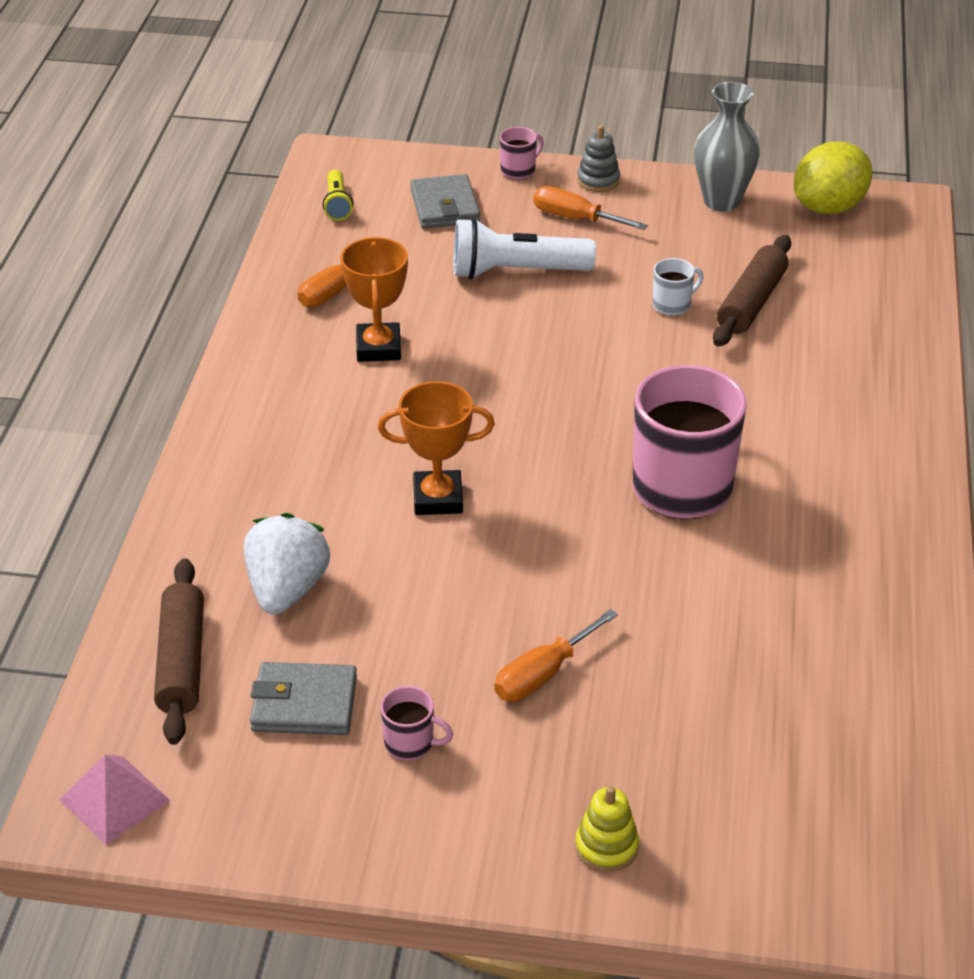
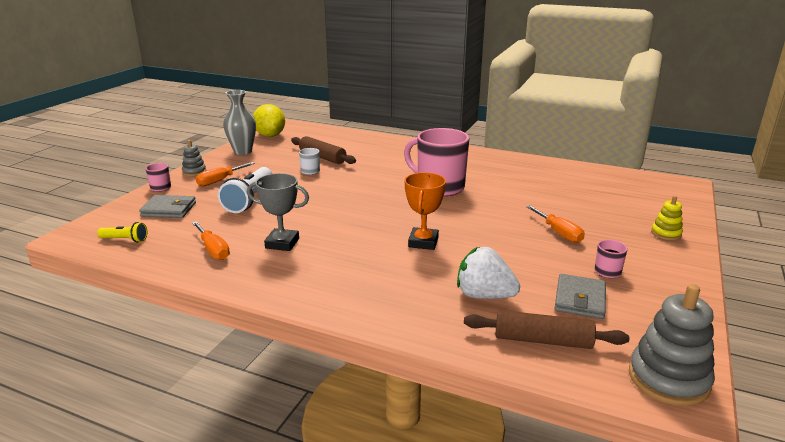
camera: 75 degrees left, 15 degrees down
(114, 799) = (668, 379): pink pyramid -> grey stacking toy
(378, 348) = (282, 243): orange trophy -> grey trophy

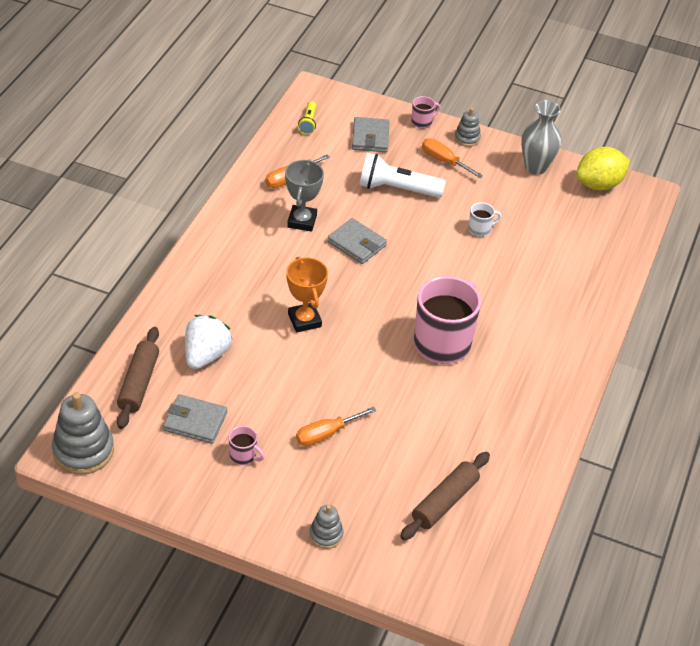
camera: 85 degrees right, 20 degrees up
(320, 217) = (357, 244): none -> grey wallet
(322, 157) = (527, 237): brown rolling pin -> brown rolling pin (444, 502)
(423, 242) = (304, 320): orange trophy -> orange trophy turned 60 degrees clockwise
(666, 233) = (326, 535): yellow stacking toy -> grey stacking toy

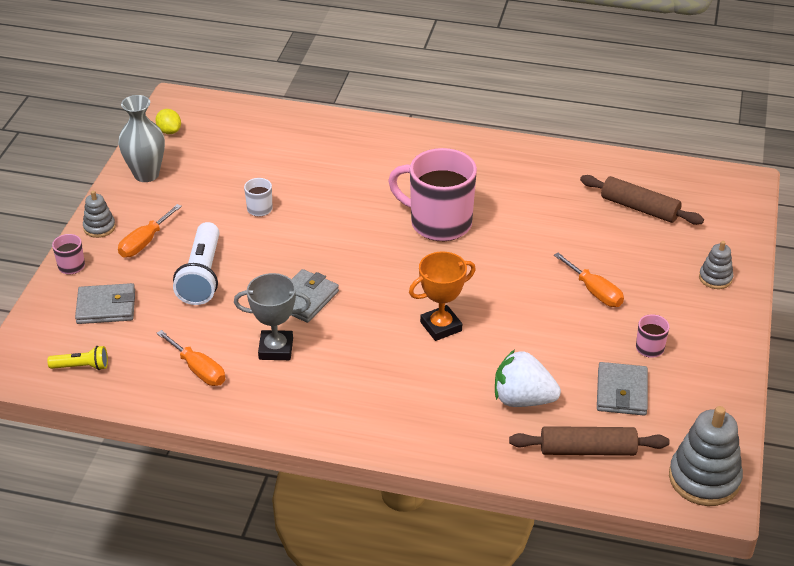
camera: 95 degrees left, 5 degrees down
(599, 184) = (169, 131): yellow lemon -> yellow lemon, size x0.52

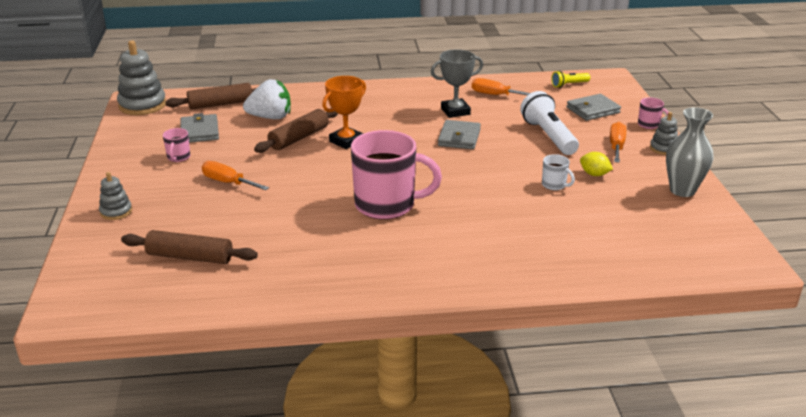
camera: 160 degrees right, 10 degrees down
(169, 131) = (716, 231): yellow lemon -> yellow lemon (594, 174)
(496, 347) = (299, 138): none -> brown rolling pin

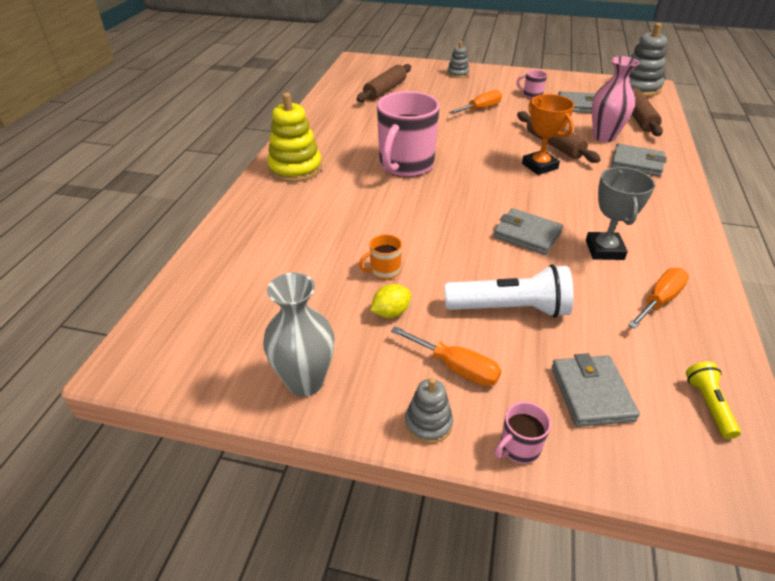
camera: 110 degrees right, 10 degrees up
(270, 117) = (604, 137): white strawberry -> pink vase
(316, 103) = (637, 163): none -> grey wallet
(437, 270) = (295, 168): none -> yellow stacking toy
(554, 185) = (384, 271): white mug -> orange mug

